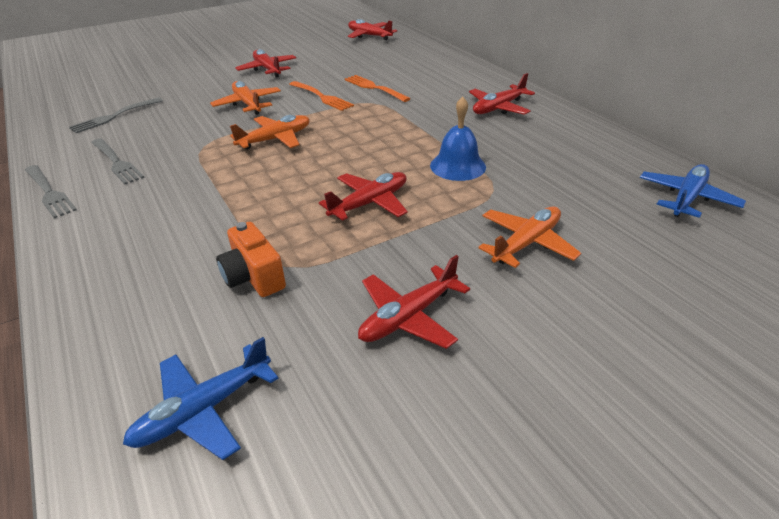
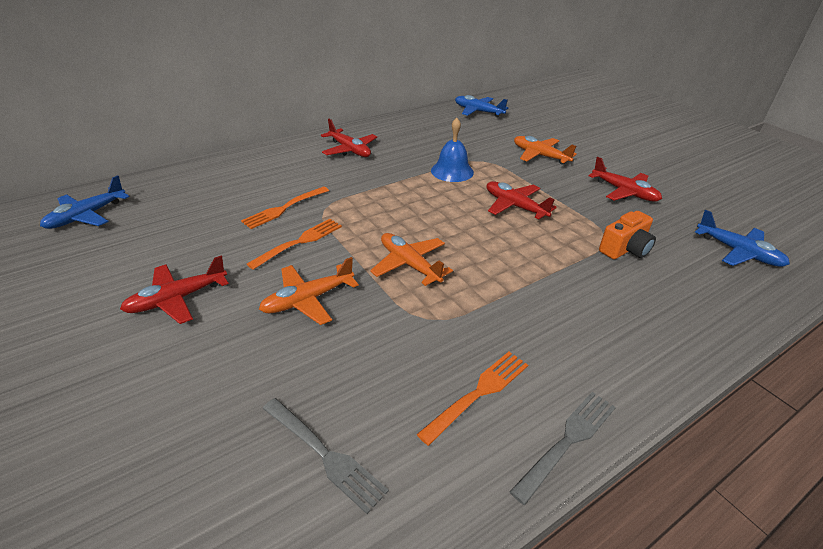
camera: 95 degrees left, 0 degrees up
(116, 162) = (478, 393): grey fork -> orange fork
(369, 36) = (86, 216): red plane -> blue plane

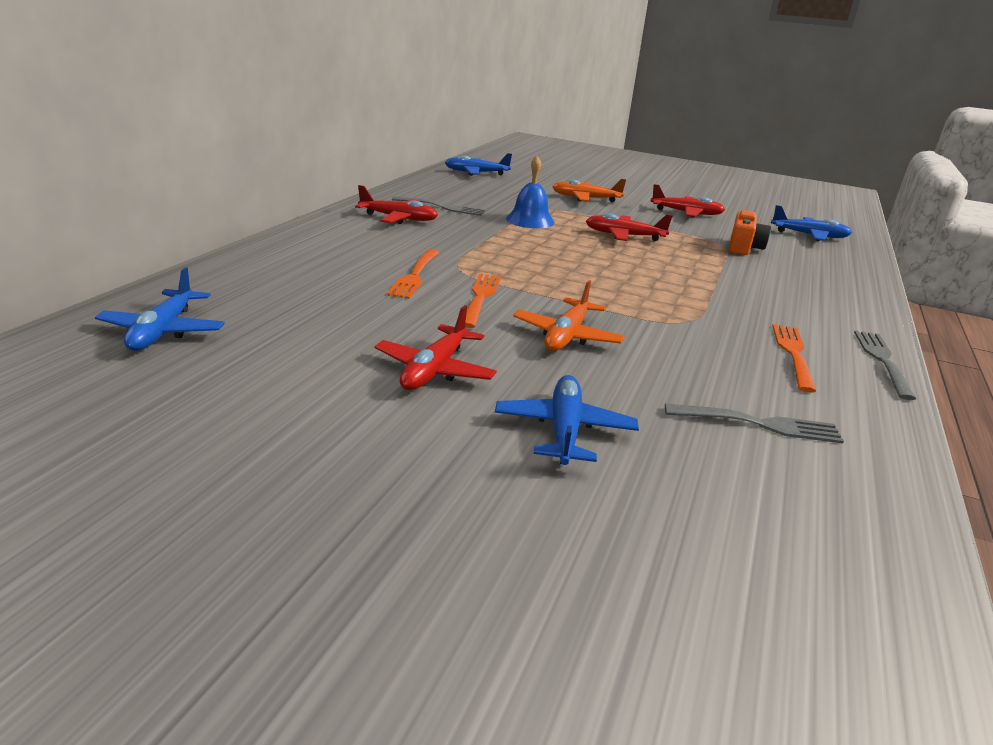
camera: 35 degrees left, 10 degrees down
(177, 387) = (564, 429): none -> blue plane
(398, 144) = (442, 207): none -> grey fork
(409, 264) = (608, 291): orange plane -> none

